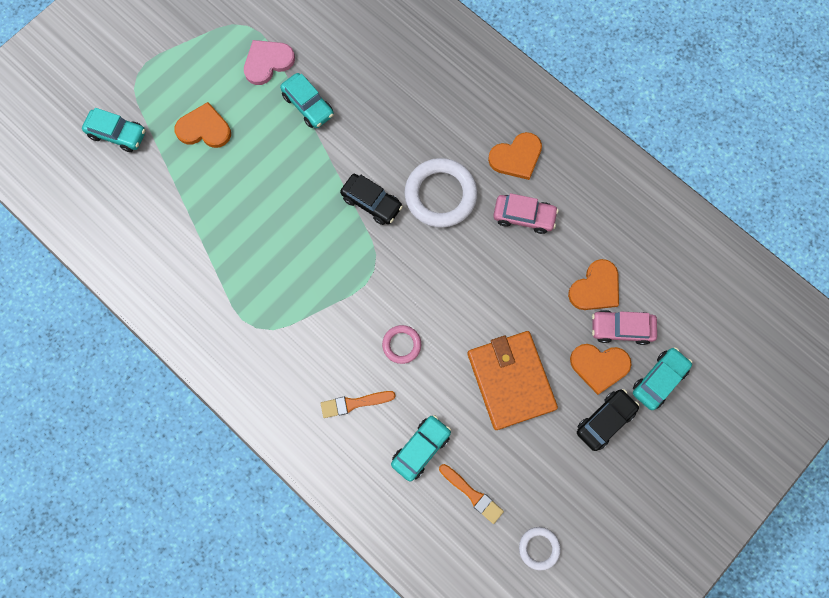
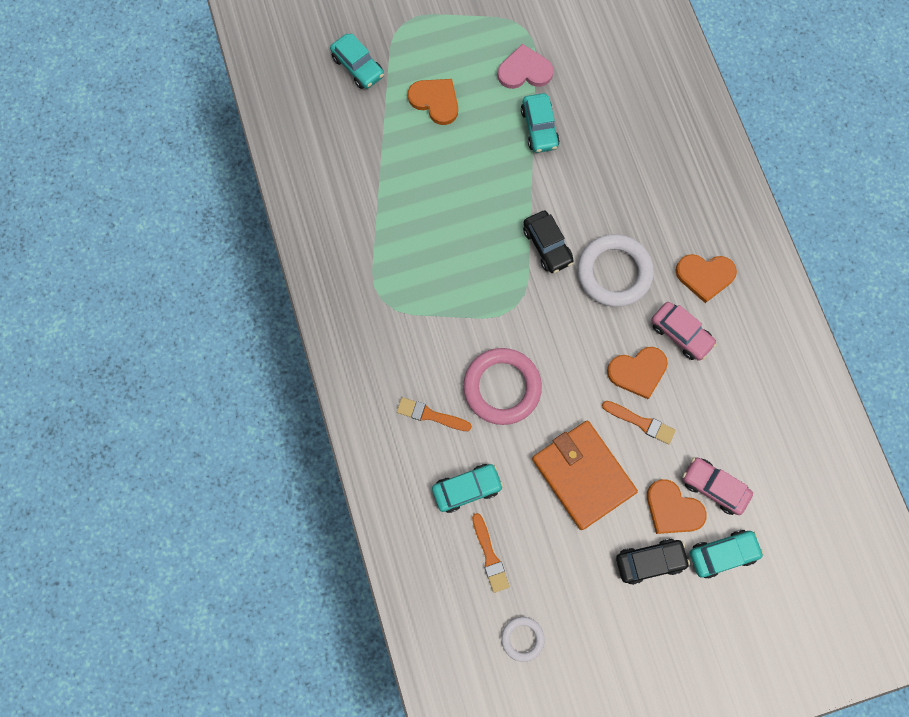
camera: 30 degrees right, 0 degrees up
(401, 345) = (502, 387): pink ring -> pink ring, size x1.94
(510, 380) = (582, 475): orange wallet -> orange wallet turned 45 degrees counterclockwise
(533, 309) = (641, 422): none -> orange brush
(595, 288) = (710, 436): orange heart -> orange heart (637, 372)

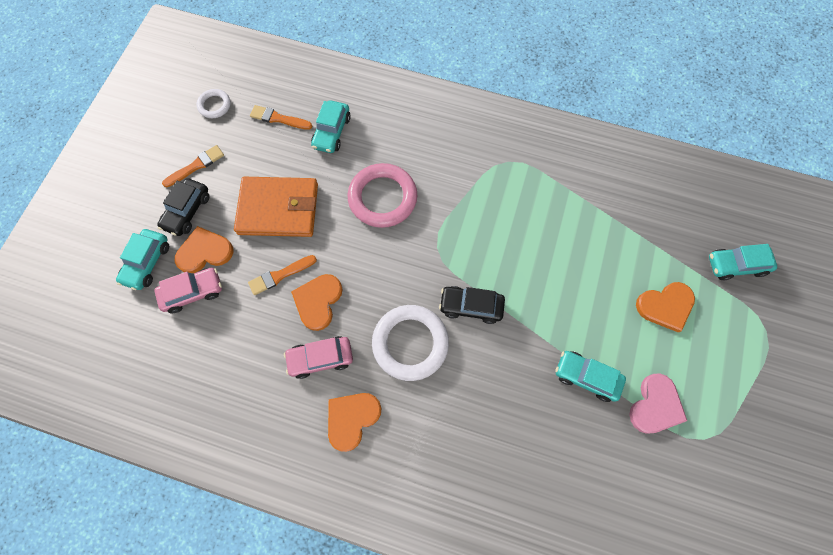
camera: 125 degrees right, 5 degrees down
(430, 415) = (399, 141): orange brush -> orange brush (196, 166)

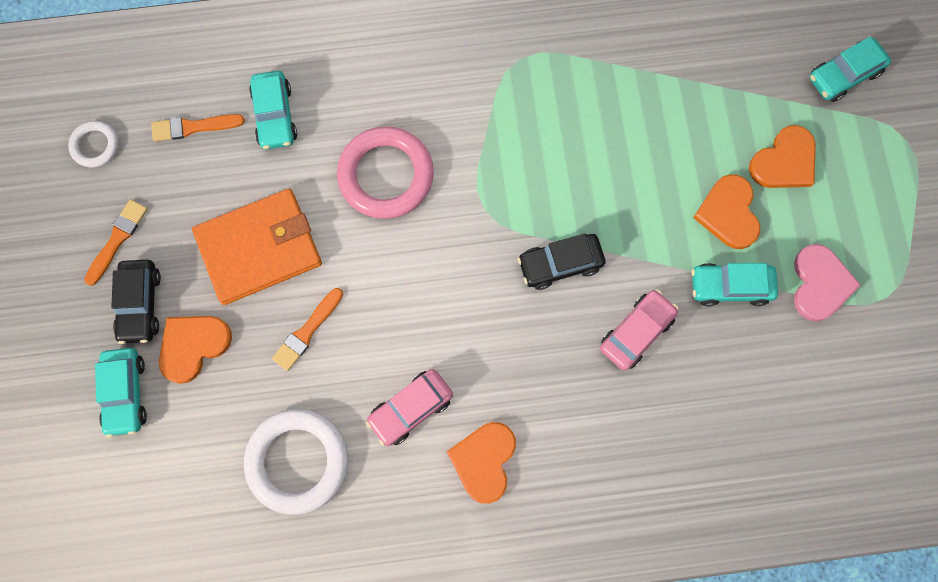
camera: 25 degrees left, 5 degrees up
(193, 292) = (207, 403): pink car -> pink car (636, 332)
(318, 301) = (372, 342): orange heart -> orange heart (728, 213)
(410, 343) = (509, 341): white ring -> white ring (297, 461)

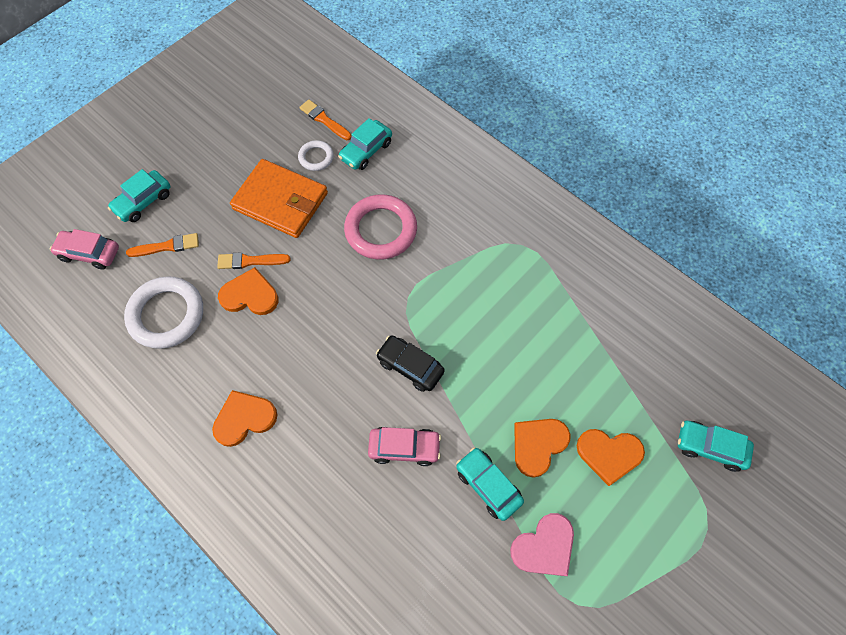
camera: 50 degrees right, 10 degrees down
(95, 146) = (274, 86): white ring -> white ring (316, 157)
(117, 239) = (229, 134): orange brush -> orange brush (167, 246)
(140, 304) = (200, 171): black car -> none
(193, 346) = (196, 212): orange heart -> orange heart (250, 295)
(411, 409) = (246, 351): pink car -> pink car (89, 253)

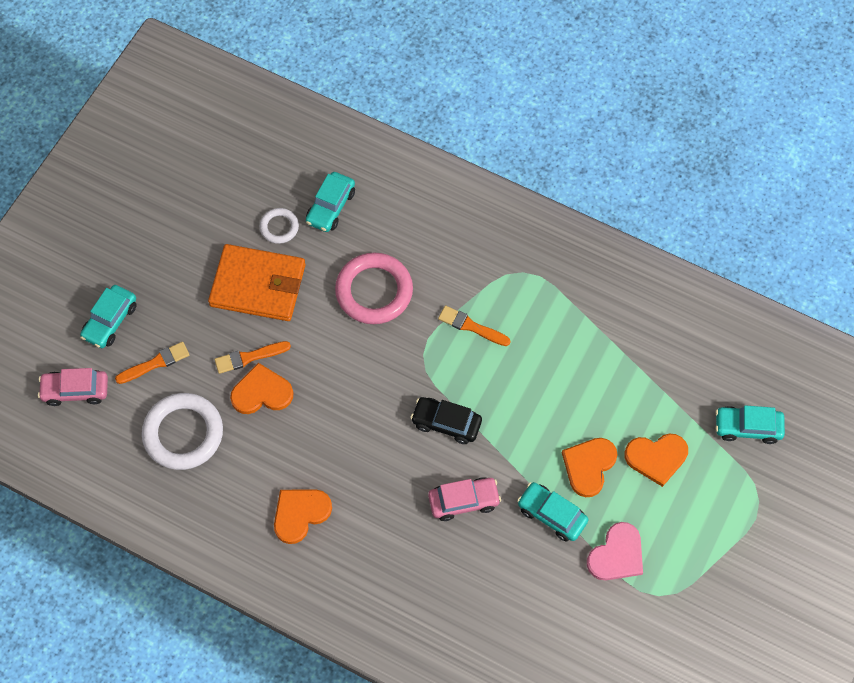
camera: 15 degrees left, 0 degrees up
(324, 120) = (273, 181): orange brush -> orange brush (471, 326)

